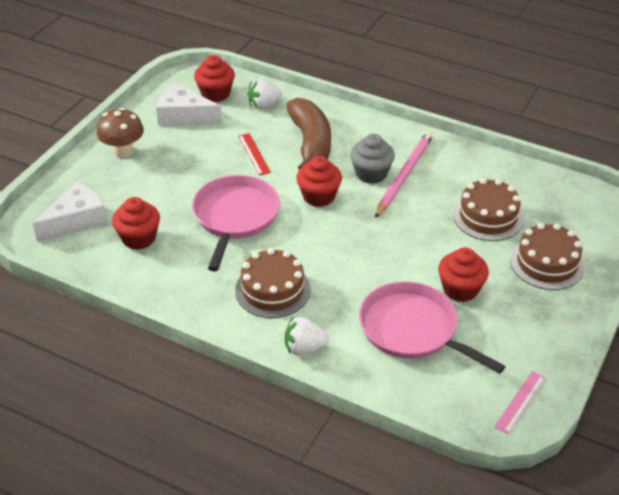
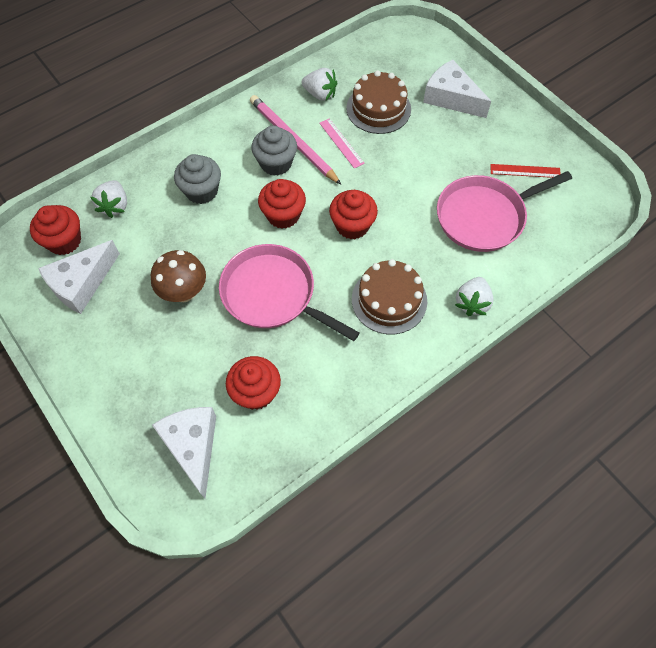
camera: 65 degrees left, 20 degrees up
(123, 151) = (103, 363): brown mushroom -> brown mushroom (184, 292)
(254, 154) = (187, 243): red ruler -> red ruler (525, 171)
(310, 143) = (201, 191): brown banana -> grey cupcake
(460, 289) = (454, 165): red cupcake -> red cupcake (352, 225)
(472, 174) = (320, 94): none -> white strawberry
(520, 402) = (586, 182): pink ruler -> pink ruler (341, 143)
(547, 263) = (451, 98): brown cake -> white cheese

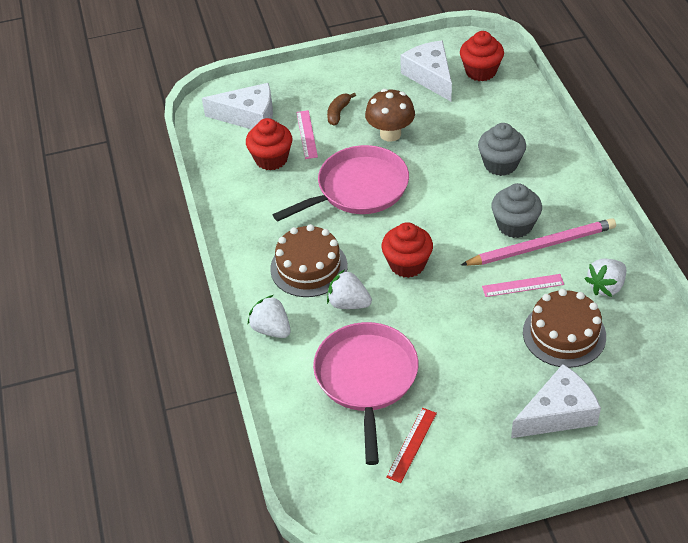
camera: 115 degrees right, 15 degrees down
(115, 206) = (507, 105): white strawberry -> white strawberry (348, 303)
(162, 352) = (338, 113): none -> brown banana
(206, 371) = (307, 134): none -> pink ruler
(283, 215) = (444, 216): red cupcake -> none

